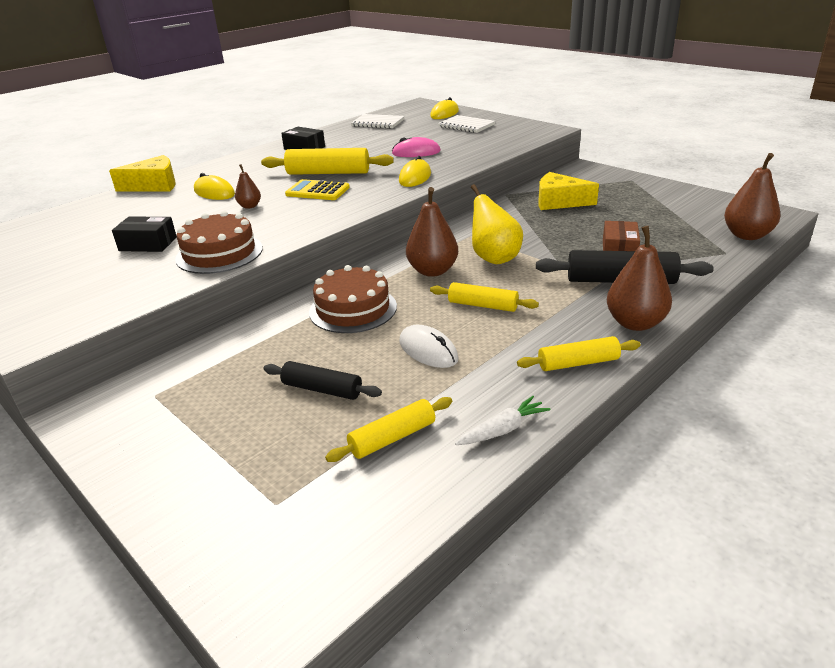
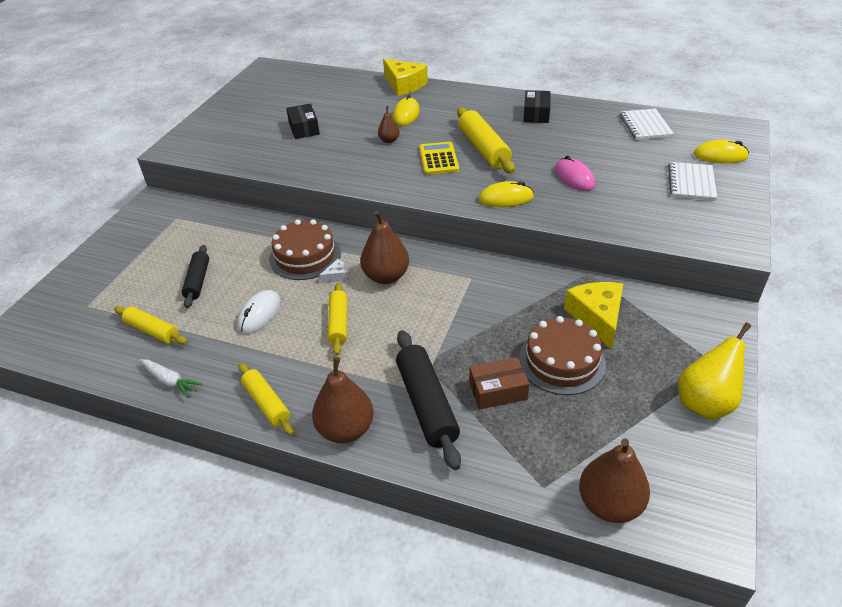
camera: 65 degrees right, 10 degrees up
(219, 253) = (302, 162): brown cake -> brown cake (561, 361)
(406, 295) = (337, 276): none -> white cheese
(494, 258) = (430, 306): yellow pear -> yellow pear (705, 403)

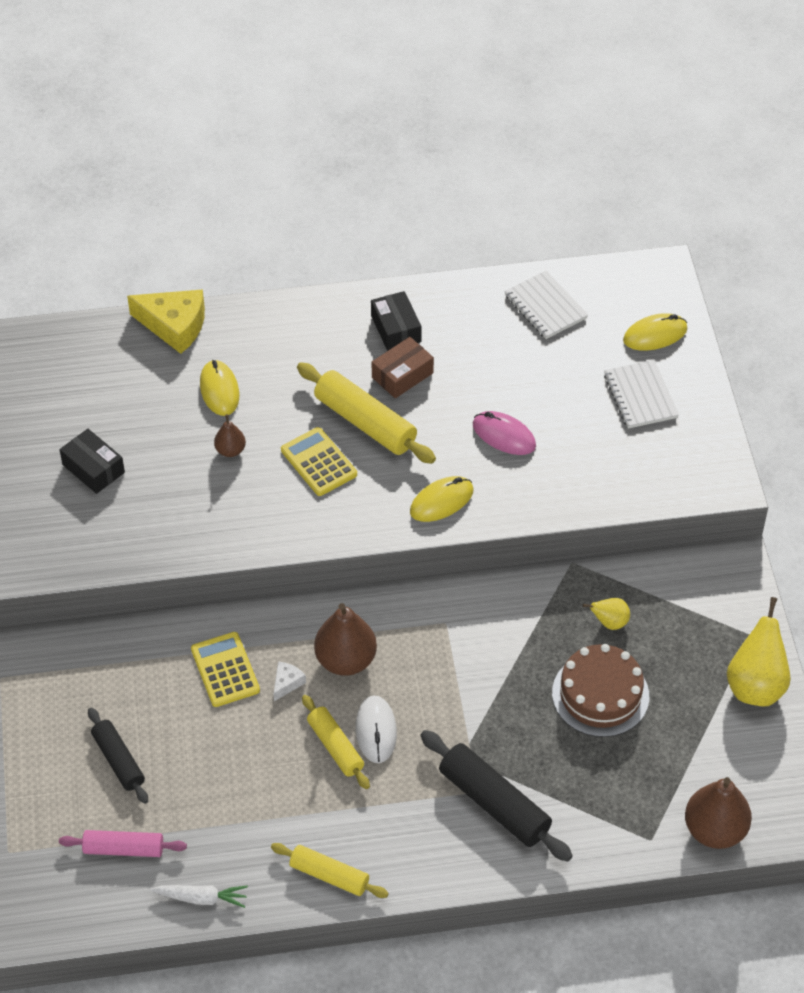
camera: 30 degrees left, 10 degrees up
(152, 331) = (124, 849): yellow rolling pin -> pink rolling pin
(259, 314) = (233, 773): white mouse -> white mouse (376, 731)
(305, 256) = (225, 670): brown cake -> yellow calculator
(345, 429) = (431, 866): brown pear -> none
(498, 391) = (555, 757): brown box -> brown box (402, 375)
(597, 317) = (609, 622): yellow cheese -> yellow pear

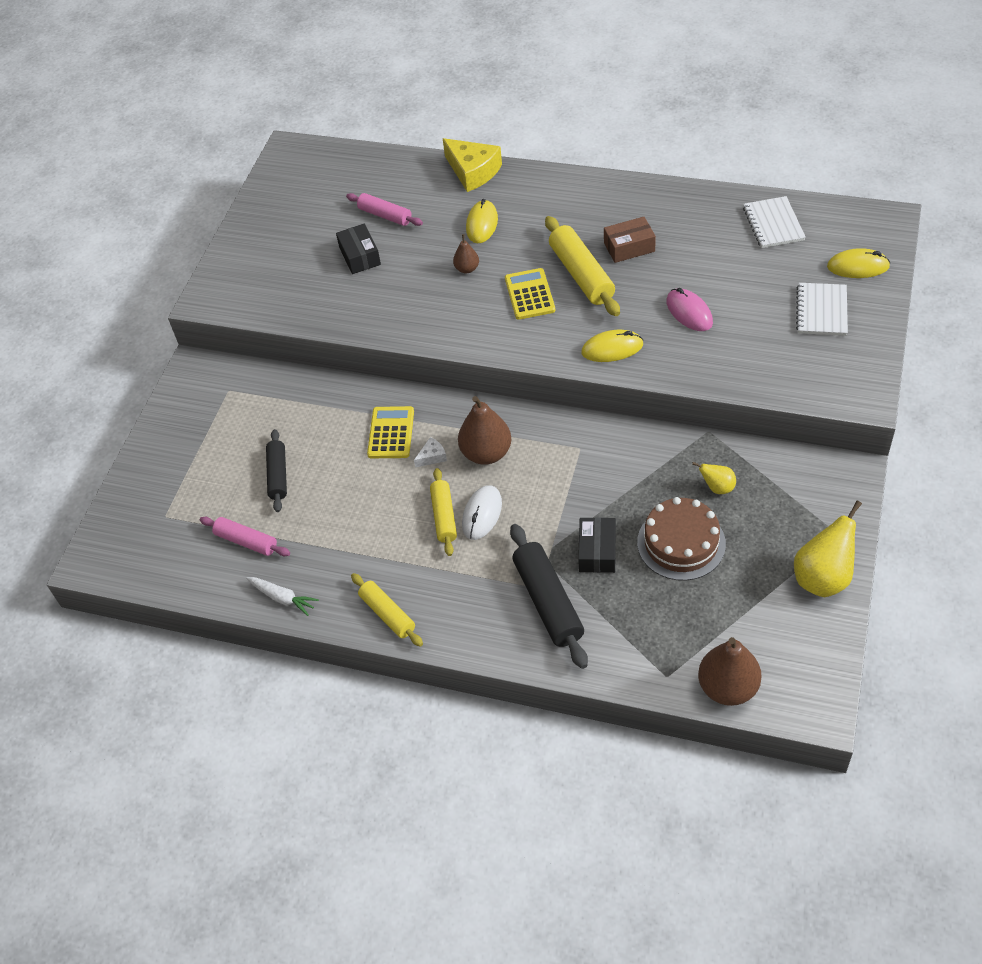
camera: 30 degrees right, 0 degrees up
(96, 409) = (385, 215): none -> pink rolling pin
(396, 329) = (641, 212): black box -> black box (597, 551)

